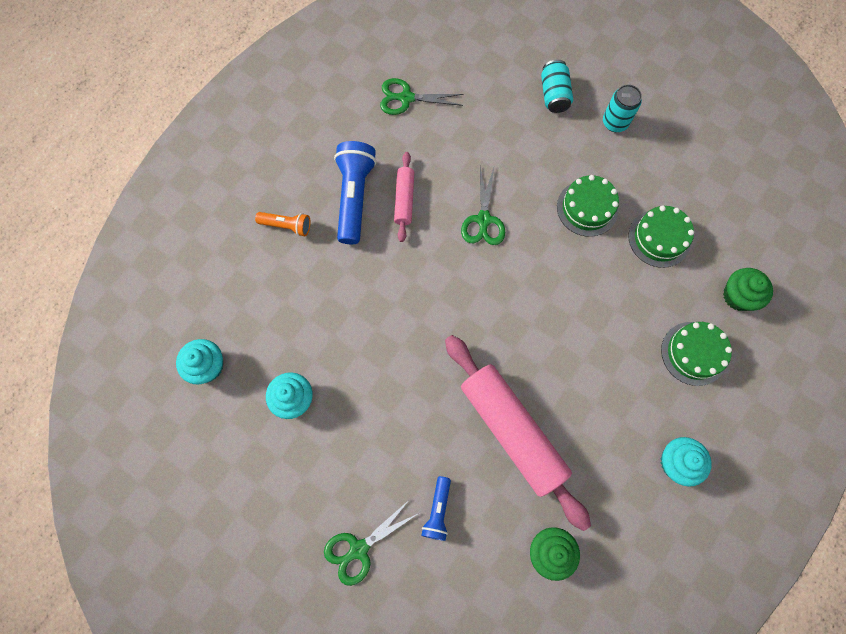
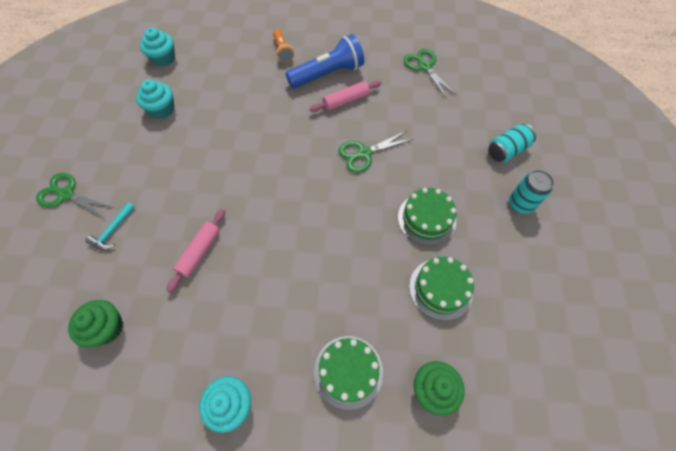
camera: 60 degrees right, 10 degrees down
(438, 511) = (113, 230): blue flashlight -> turquoise hammer
(512, 431) = (199, 252): pink rolling pin -> pink rolling pin, size x0.48

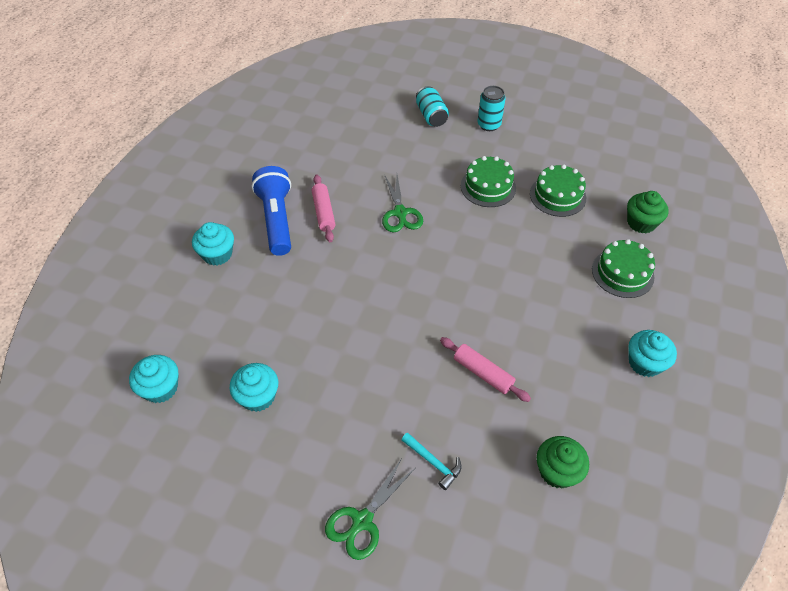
camera: 75 degrees left, 10 degrees down
(282, 51) = (217, 254): orange flashlight -> turquoise cupcake
(424, 66) = (304, 140): green scissors -> none

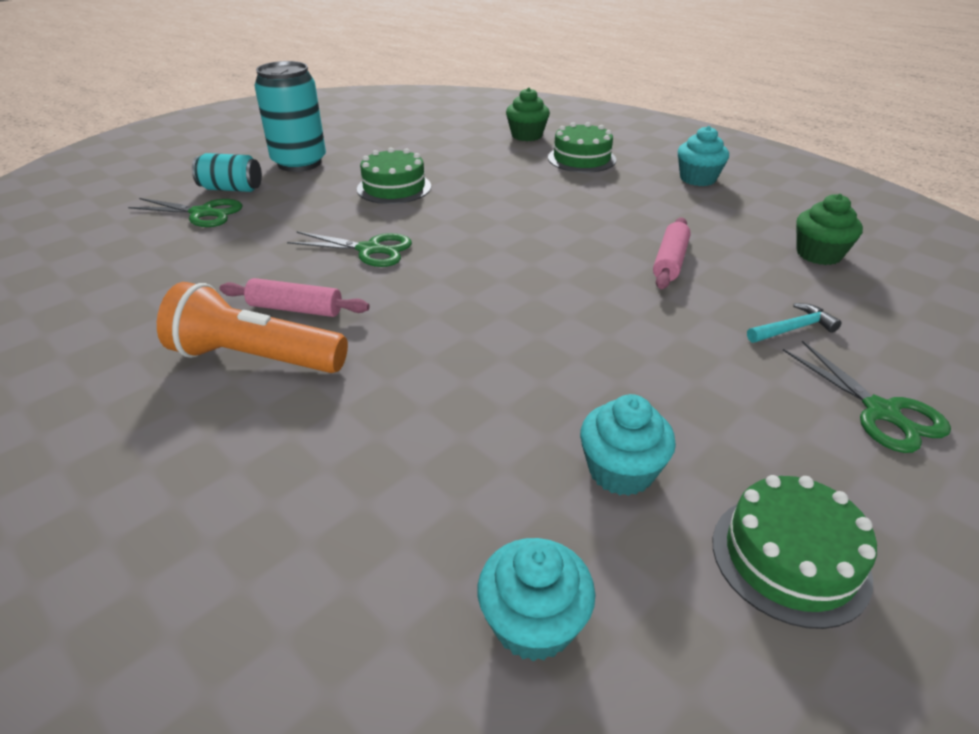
camera: 65 degrees left, 15 degrees down
(217, 254) = (255, 449): turquoise cupcake -> none
(277, 219) = (255, 358): blue flashlight -> orange flashlight
(394, 122) = (203, 213): none -> green scissors
(483, 373) = (670, 261): pink rolling pin -> pink rolling pin turned 45 degrees counterclockwise
(489, 125) = (299, 163): turquoise can -> turquoise can, size x1.69
(557, 196) = (450, 158): green cake -> green cake (790, 558)

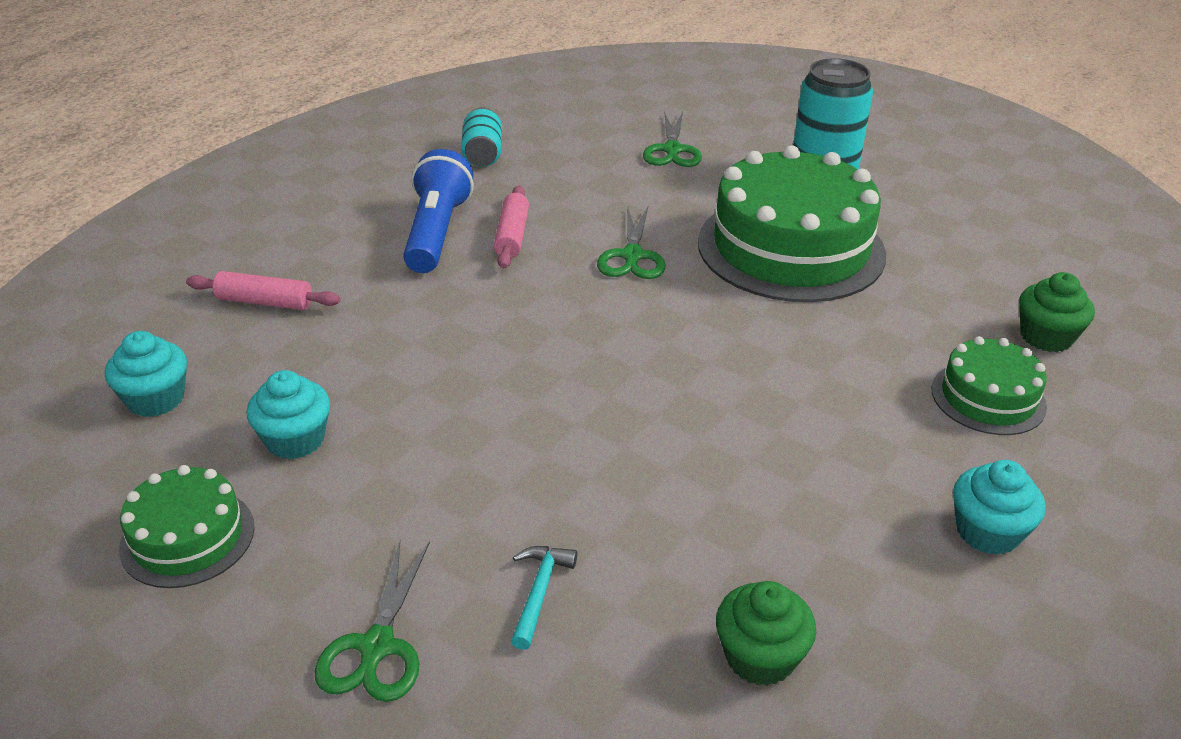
camera: 80 degrees right, 0 degrees up
(231, 189) = (733, 152): turquoise can -> turquoise can (483, 154)
(255, 358) = (437, 232): orange flashlight -> blue flashlight
(394, 187) = (790, 248): green cake -> green cake, size x1.99
(670, 261) = (680, 485): pink rolling pin -> pink rolling pin (265, 302)
(793, 328) = (539, 592): turquoise hammer -> turquoise hammer turned 135 degrees counterclockwise
(882, 412) = (376, 647): green scissors -> green scissors turned 45 degrees counterclockwise

